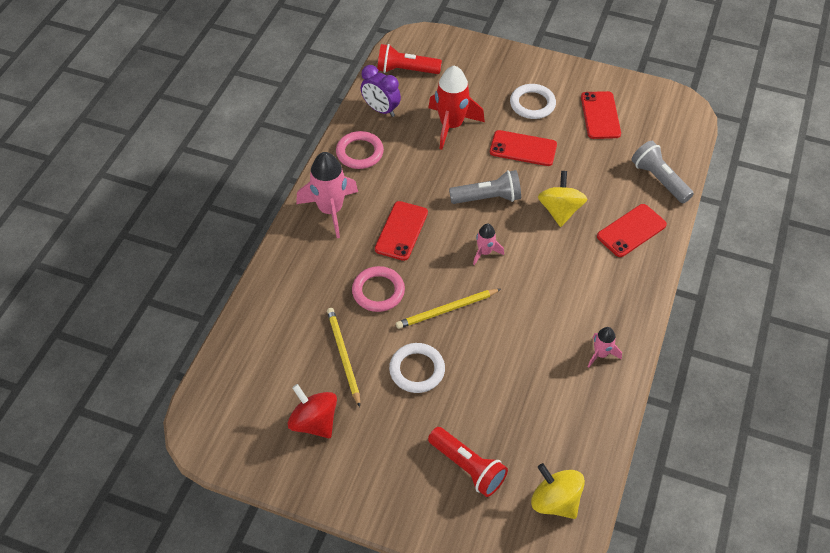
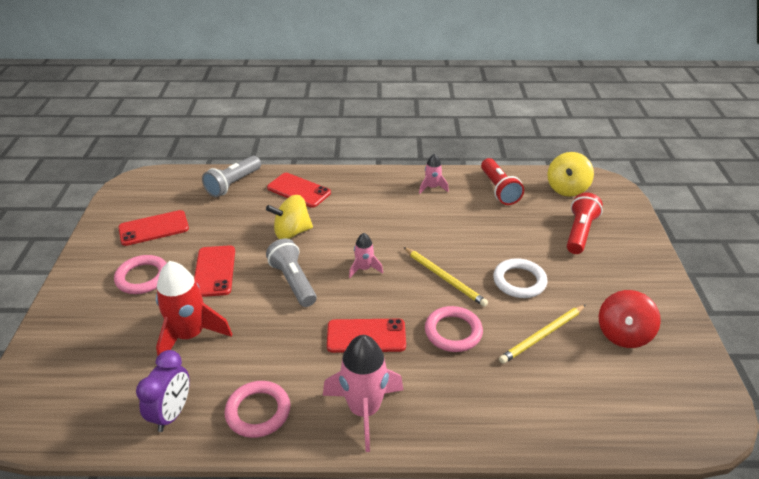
camera: 110 degrees left, 15 degrees down
(405, 70) = (87, 409): red flashlight -> red flashlight (499, 190)
(532, 104) = (142, 277): white ring -> pink ring

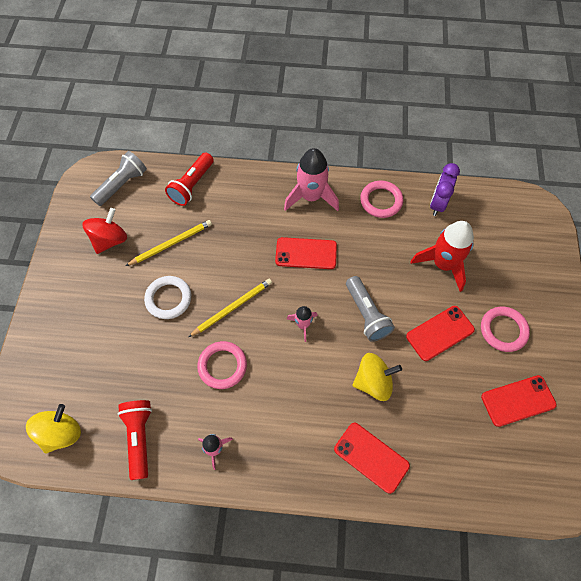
camera: 175 degrees left, 25 degrees up
(214, 271) = (440, 333): red phone -> red phone turned 60 degrees clockwise
(233, 184) = (451, 477): grey flashlight -> grey flashlight (122, 185)
(444, 278) = (232, 307): yellow pencil -> yellow pencil turned 90 degrees clockwise
(453, 332) = (238, 252): pink ring -> pink ring (222, 366)
(580, 232) = (84, 357): red flashlight -> red flashlight (192, 185)

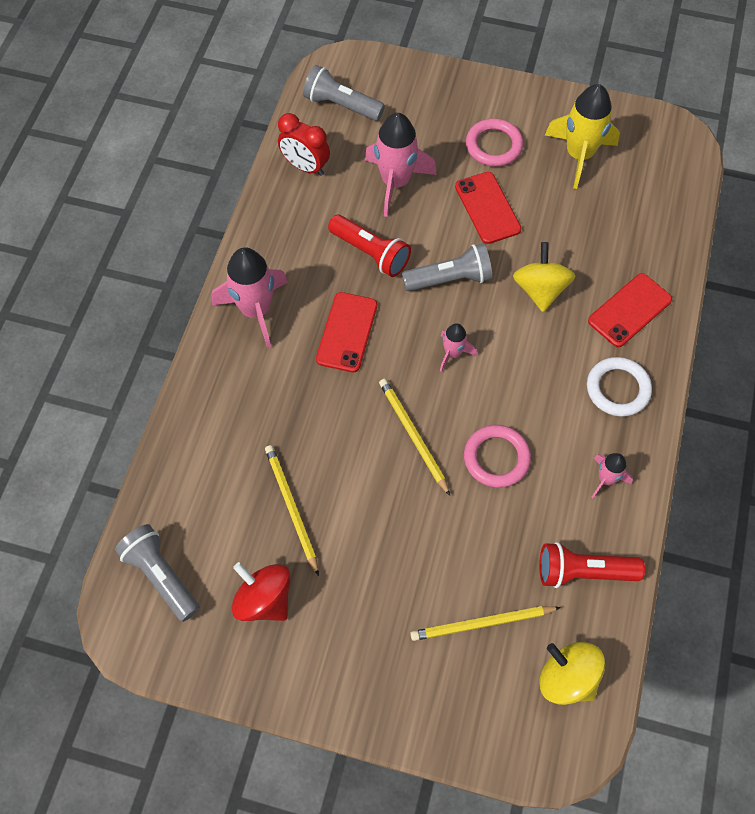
camera: 80 degrees left, 0 degrees up
(98, 371) = (482, 623): none -> yellow pencil
(168, 299) = (384, 519): white ring -> white ring (617, 389)
(192, 185) = (192, 469): red flashlight -> red flashlight (370, 253)
(381, 201) = (284, 228): pink ring -> none
(437, 204) = (305, 167): purple clock -> red clock
(443, 264) = (395, 182): red rocket -> pink rocket
(502, 217) = (341, 105): none -> grey flashlight
(518, 401) = (579, 155): red phone -> yellow rocket

